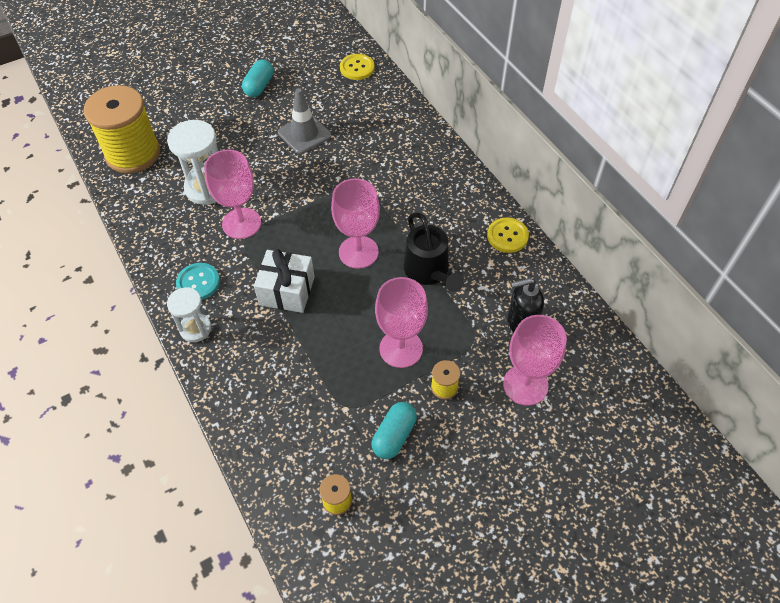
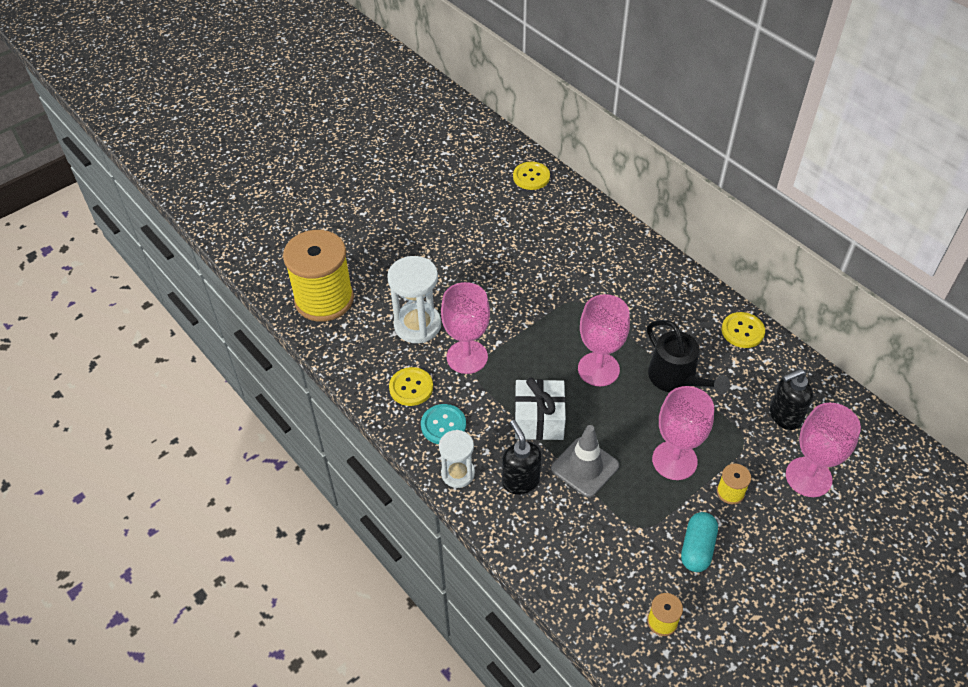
camera: 10 degrees left, 5 degrees down
(181, 244) = (411, 387): none -> yellow button
(250, 345) = (520, 481): none -> black soap dispenser
(259, 86) = (434, 209): turquoise capsule -> none
(304, 134) = (500, 254): grey traffic cone -> grey traffic cone (585, 467)

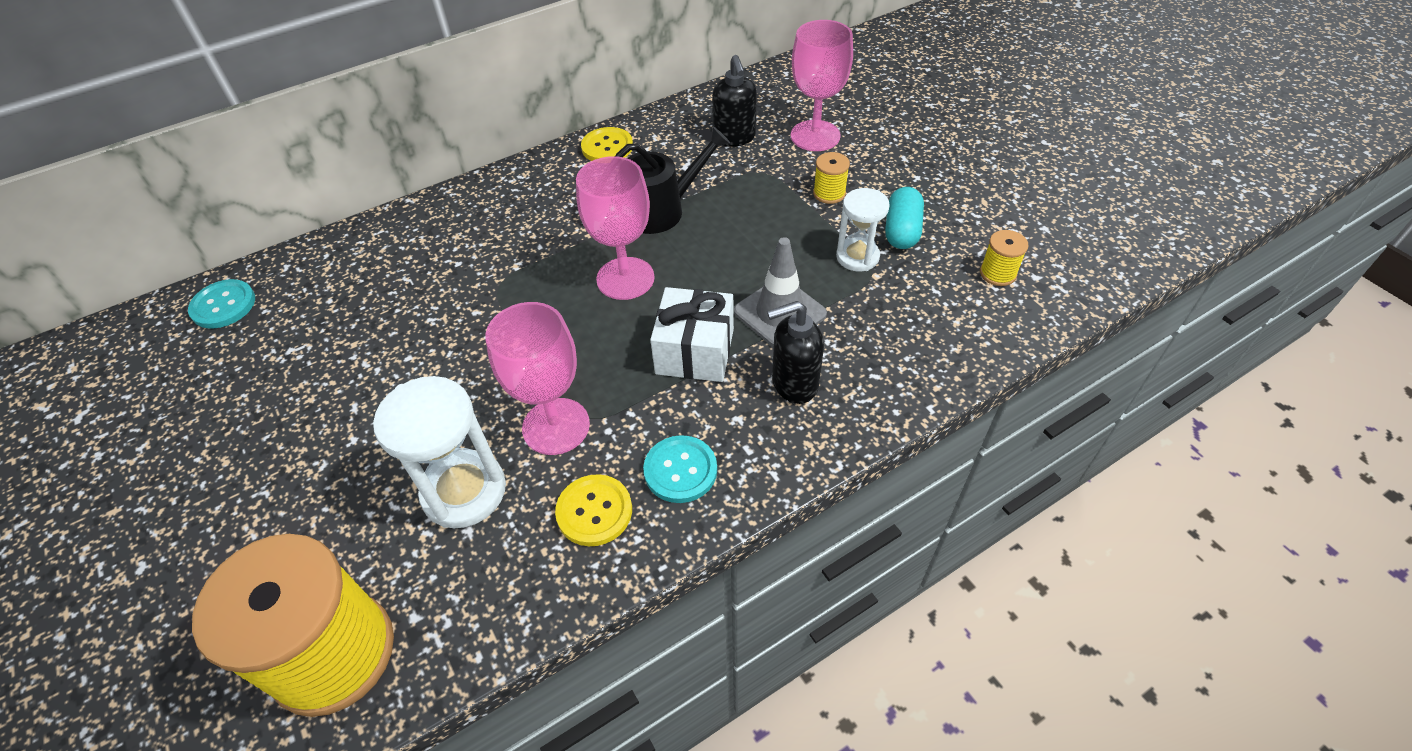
camera: 80 degrees left, 0 degrees up
(458, 473) = (772, 459): white hourglass -> white hourglass (857, 257)
(531, 177) = (223, 305): yellow button -> turquoise button
(674, 460) = (781, 230): pink goblet -> none
(697, 548) = (901, 231): turquoise capsule -> turquoise capsule turned 75 degrees clockwise

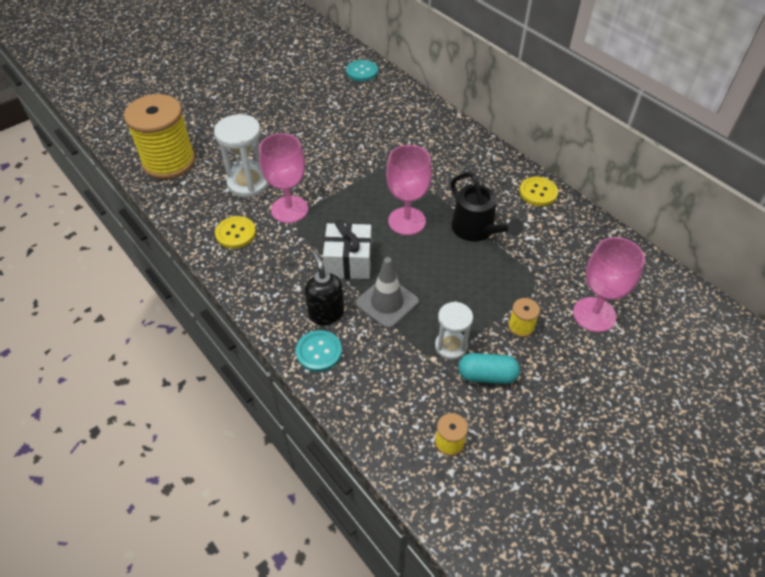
camera: 80 degrees right, 0 degrees up
(680, 470) = (261, 265): turquoise button -> turquoise button (319, 352)
(735, 138) = (573, 262): black soap dispenser -> none

